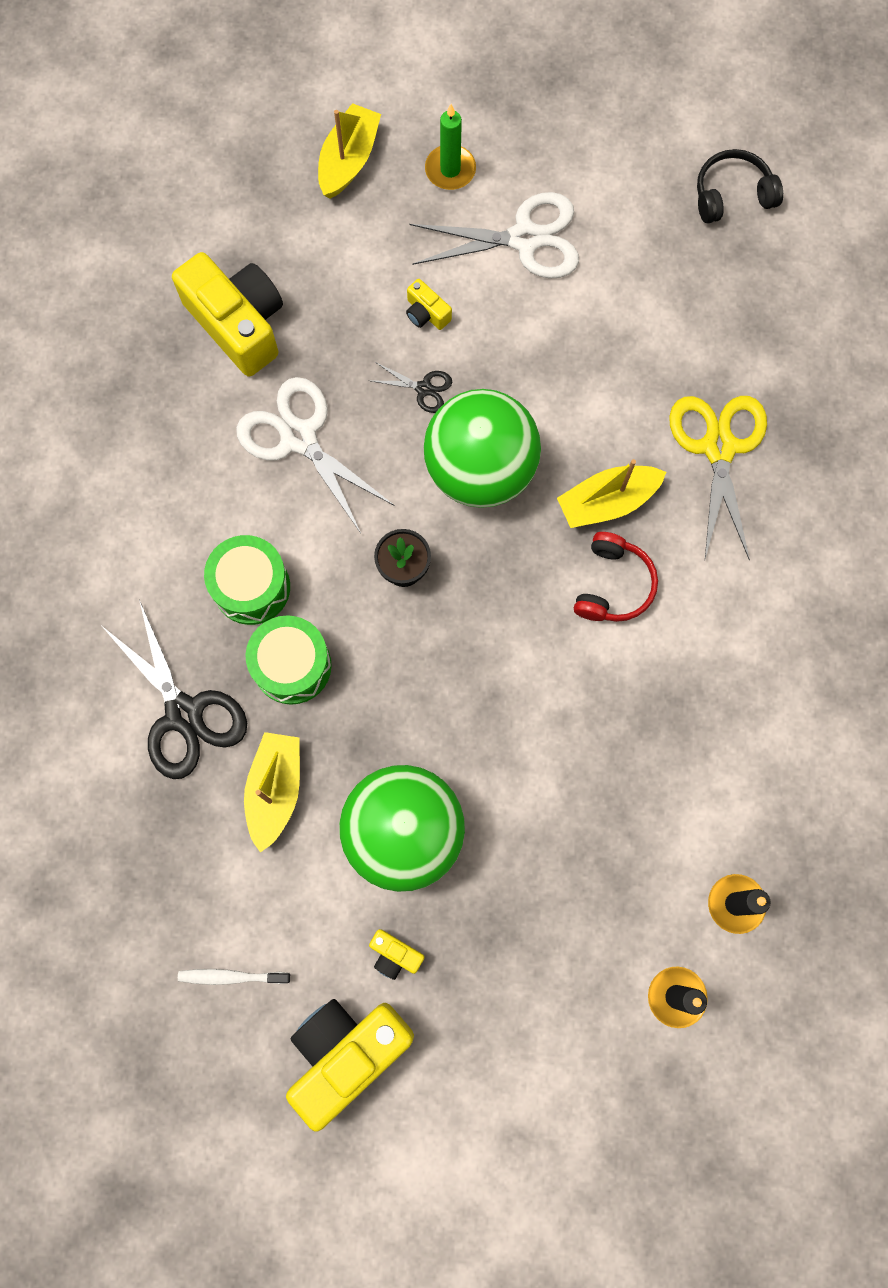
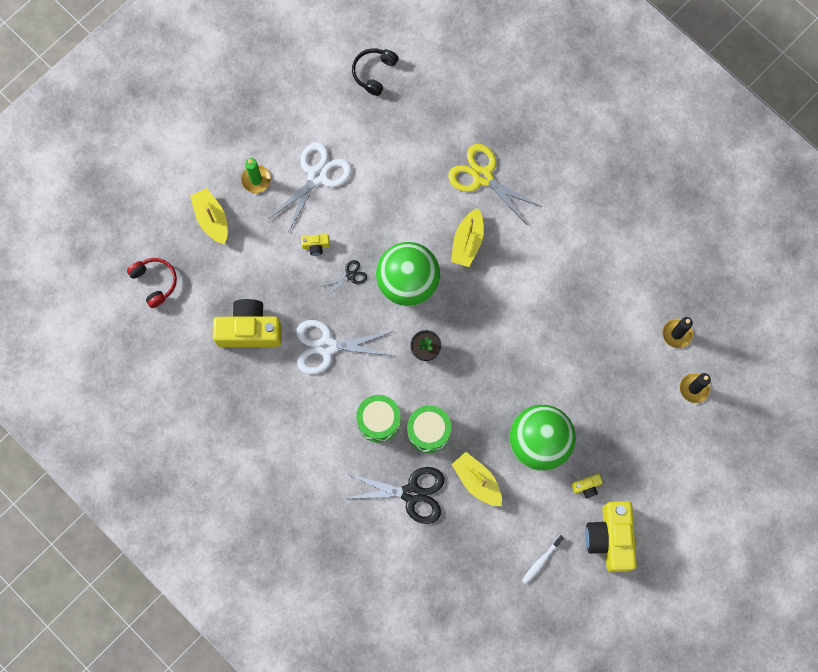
camera: 50 degrees left, 0 degrees up
(613, 585) = (505, 270): red headphones -> red headphones (155, 282)

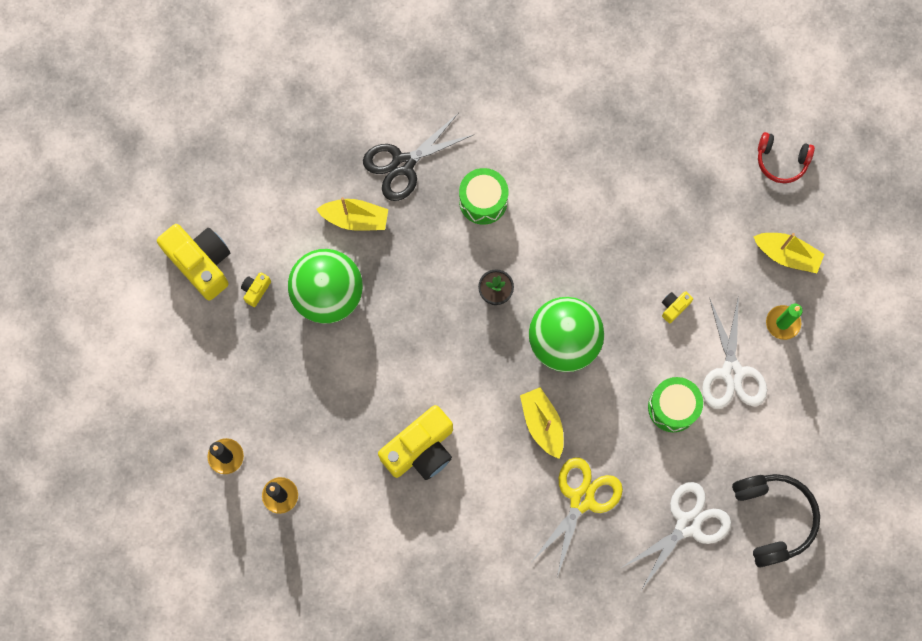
camera: 140 degrees right, 0 degrees up
(249, 330) = (662, 187): yellow camera -> yellow camera (420, 449)
(327, 346) = (583, 227): white scissors -> white scissors (688, 524)
(350, 275) = (619, 306): black scissors -> none
(374, 73) = (772, 518): black headphones -> black headphones, size x1.55
(428, 431) = (432, 227): green drum -> green drum (672, 407)
(482, 176) = (582, 499): yellow scissors -> yellow scissors turned 60 degrees counterclockwise
(541, 561) = (246, 197): white toothbrush -> none

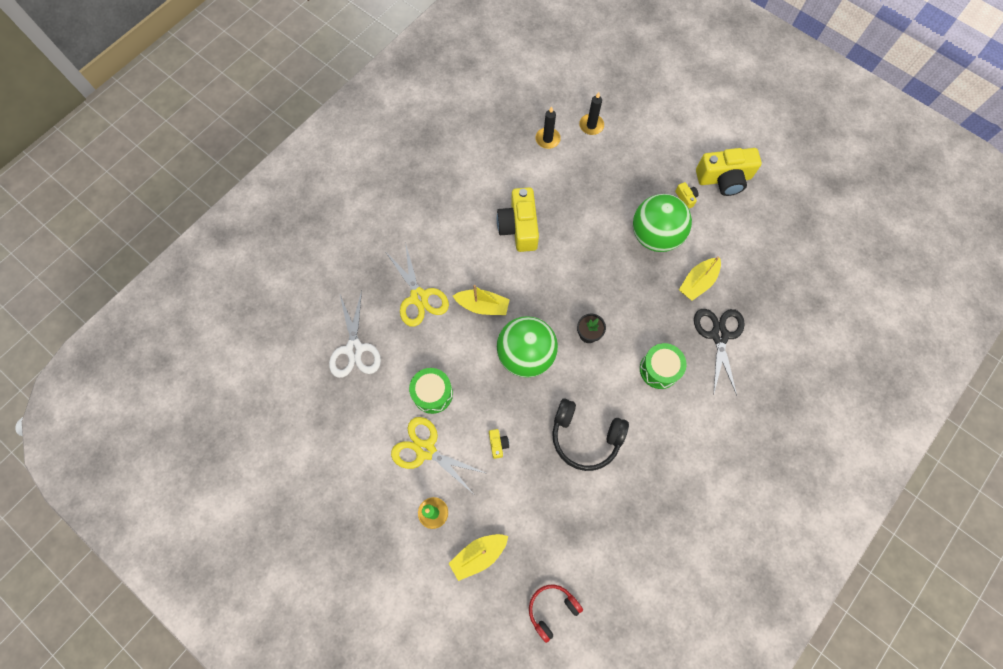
camera: 125 degrees right, 5 degrees down
(732, 373) = (425, 450): white scissors -> yellow scissors
(772, 518) = (316, 405): black headphones -> black headphones (585, 437)

